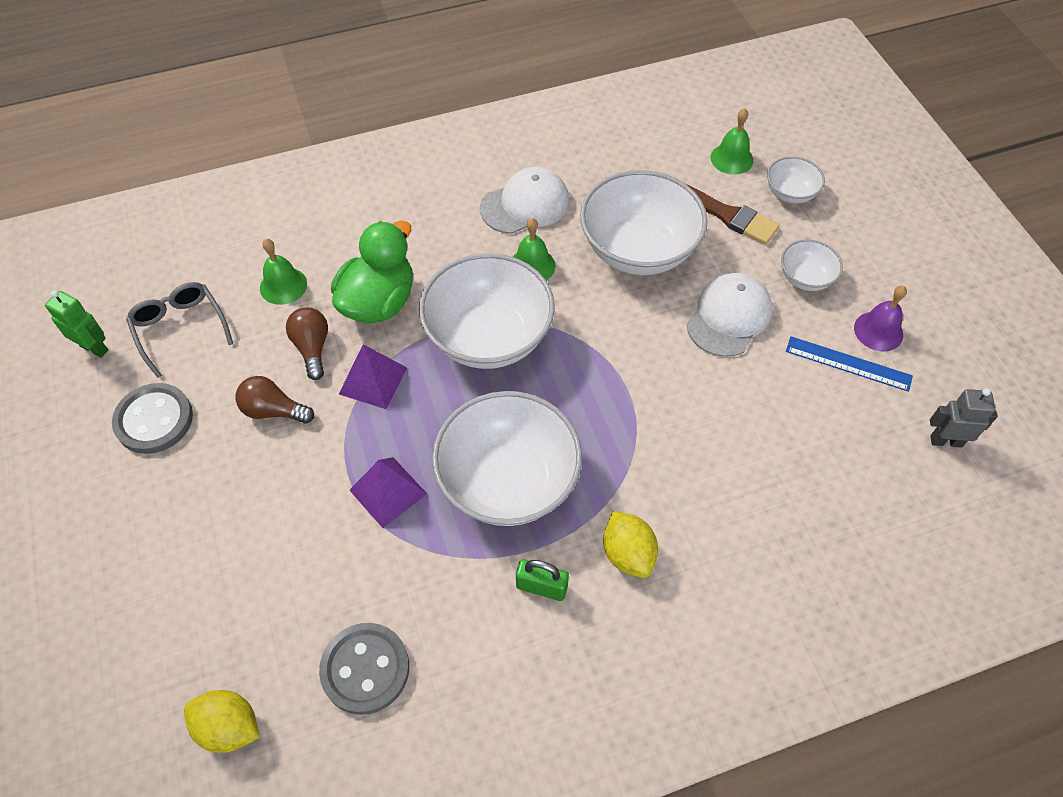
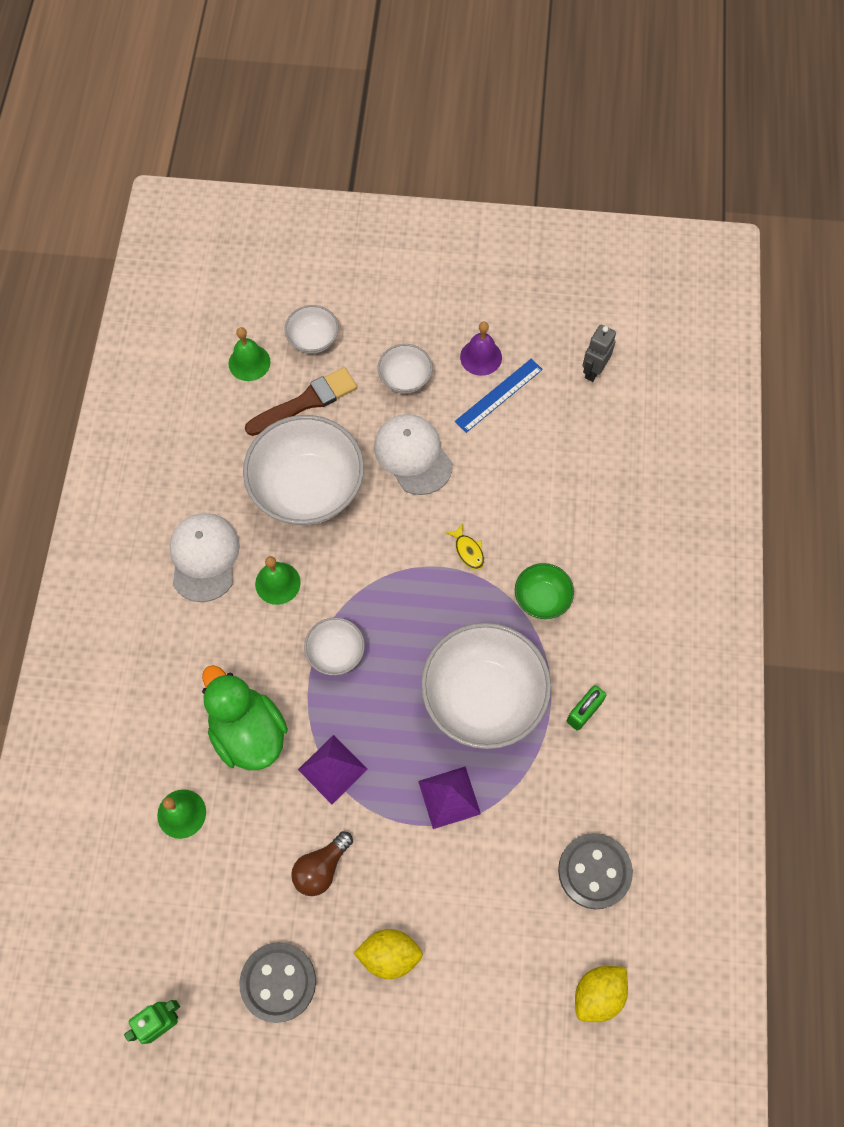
camera: 65 degrees left, 10 degrees up
(180, 328) = (182, 929): grey glasses -> none
(312, 348) = (270, 810): brown light bulb -> none
(489, 337) = (336, 653): white bowl -> white bowl, size x0.48
(628, 554) = (584, 637): yellow lemon -> yellow lemon (389, 955)
(647, 494) = (542, 598): none -> green bowl
(658, 404) = (468, 551): none -> yellow fish

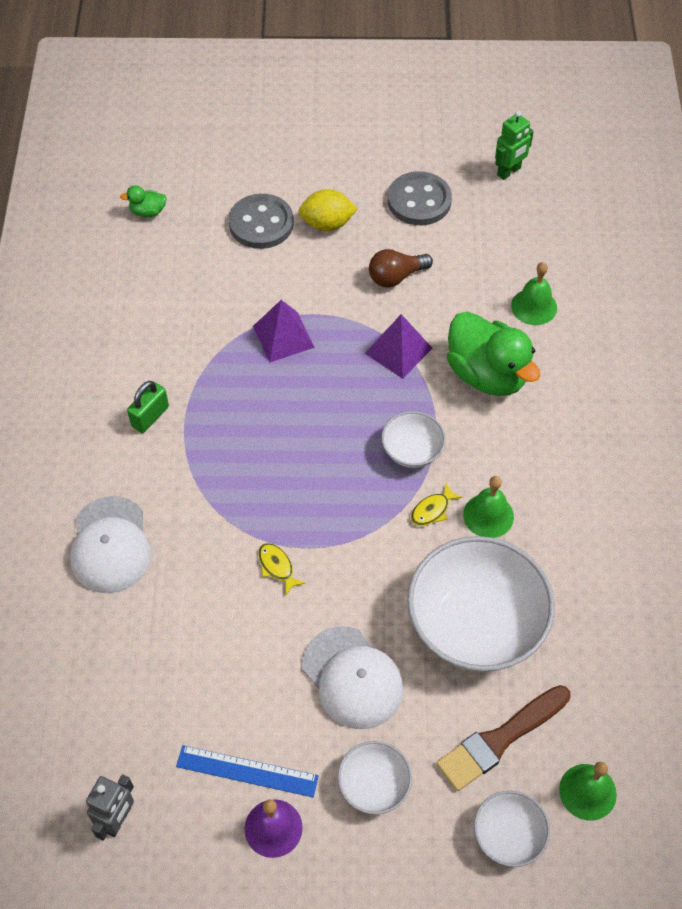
camera: 175 degrees right, 10 degrees down
(204, 557) = (577, 536): white cap -> white cap (110, 545)
(321, 868) = (396, 277): brown light bulb -> brown light bulb turned 150 degrees counterclockwise
(326, 592) = (432, 510): none -> yellow fish
(483, 697) = (254, 422): white bowl -> none
(498, 395) = (247, 771): blue ruler -> blue ruler turned 60 degrees clockwise
(542, 598) = (192, 522): green bowl -> none
(594, 871) = (146, 291): grey button -> grey button (261, 223)
(598, 994) = (148, 212): yellow lemon -> green duck

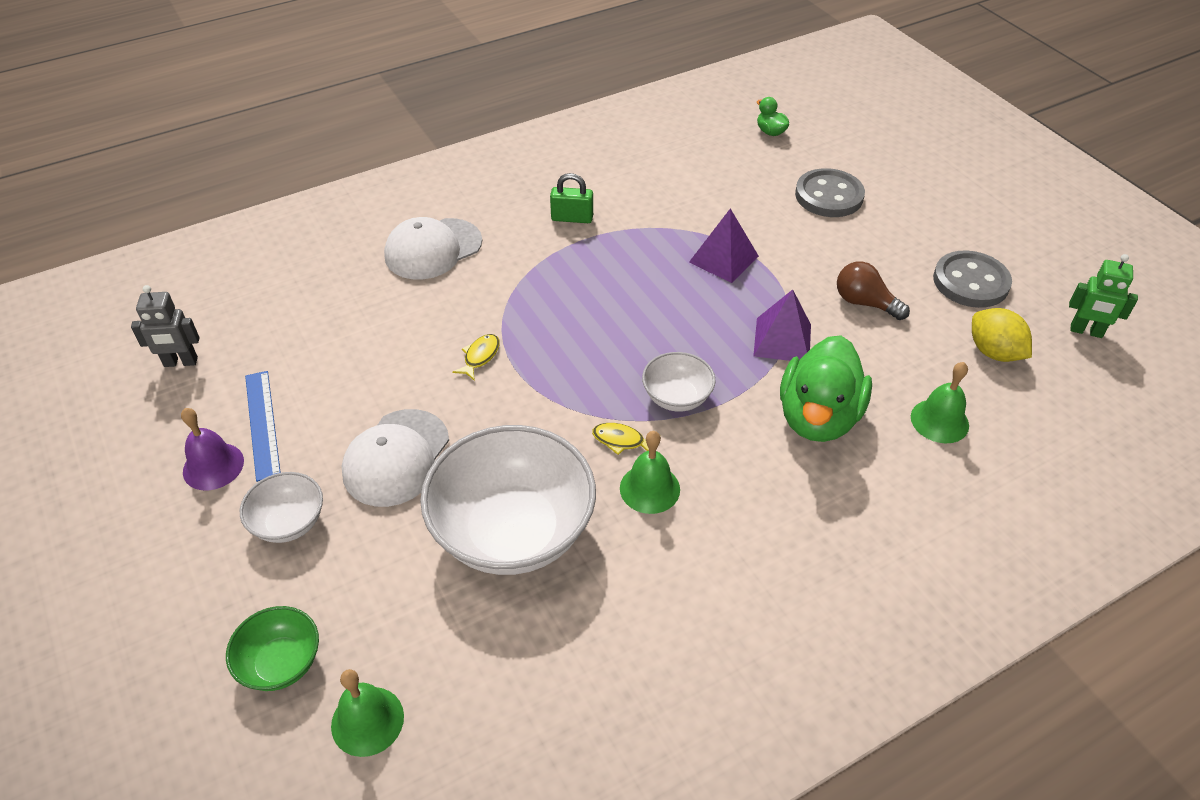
camera: 60 degrees right, 10 degrees down
(327, 224) = (874, 234): yellow lemon -> yellow lemon (993, 352)
(500, 739) = (390, 608): brown brush -> none
(508, 836) = (281, 663): white bowl -> green bowl

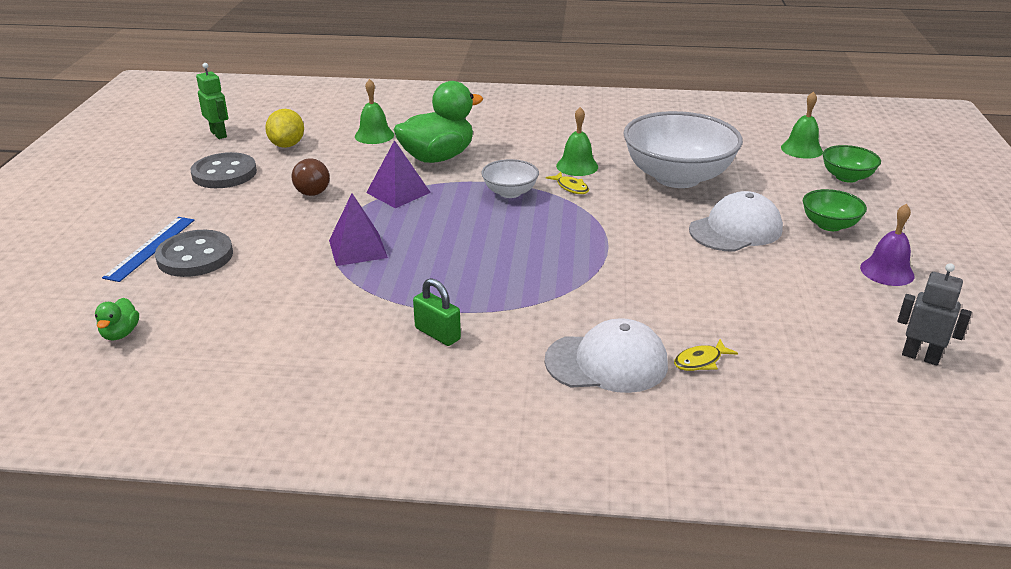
camera: 145 degrees left, 15 degrees down
(262, 424) = (840, 283): blue ruler -> blue ruler (150, 248)
(289, 523) = (829, 225): white bowl -> green bowl
(480, 356) = (630, 261): yellow fish -> yellow fish (700, 361)

